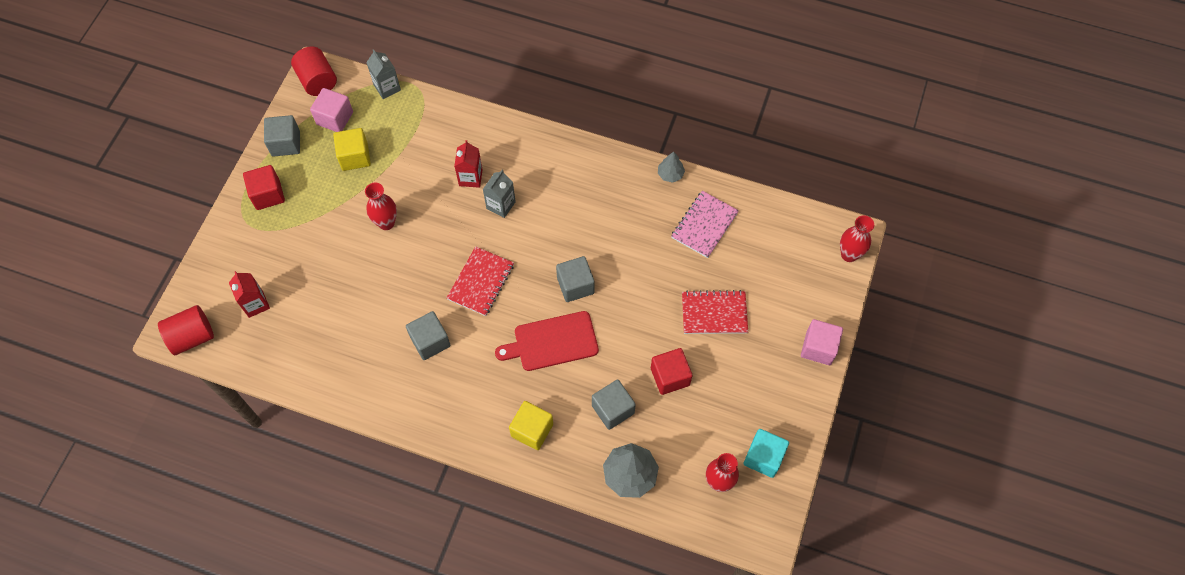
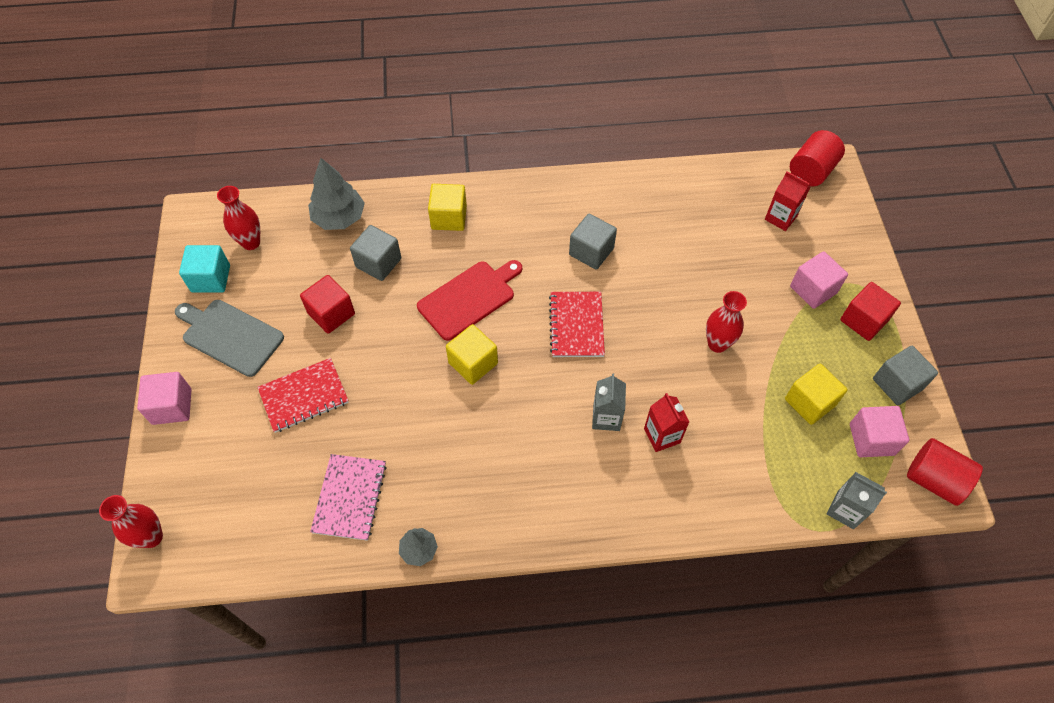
camera: 155 degrees right, 5 degrees down
(283, 233) = (813, 289): none -> pink cube
(575, 285) = (473, 363): grey cube -> yellow cube
(759, 391) = (230, 336): none -> grey cutting board

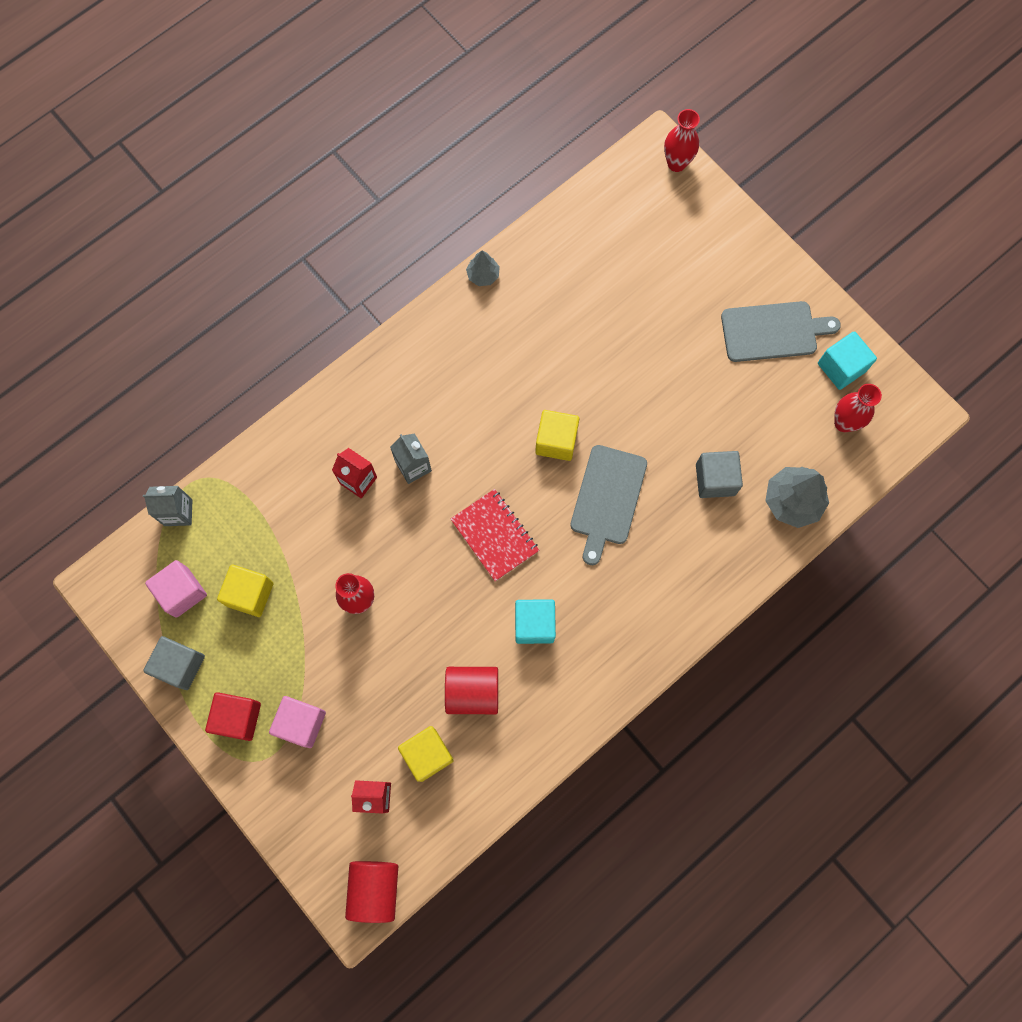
camera: 145 degrees right, 15 degrees up
(172, 406) = (758, 251): pink cube -> none
(304, 396) = (666, 324): red notebook -> none
(331, 313) = (711, 405): red cube -> none
(349, 497) = (563, 276): pink notebook -> none
(449, 217) = (694, 571): yellow cube -> yellow cube (427, 754)
(469, 298) = (607, 499): red cutting board -> grey cutting board
(591, 251) = (534, 624): grey cube -> turquoise cube
(934, 479) = (115, 587): red cylinder -> red cylinder (472, 692)

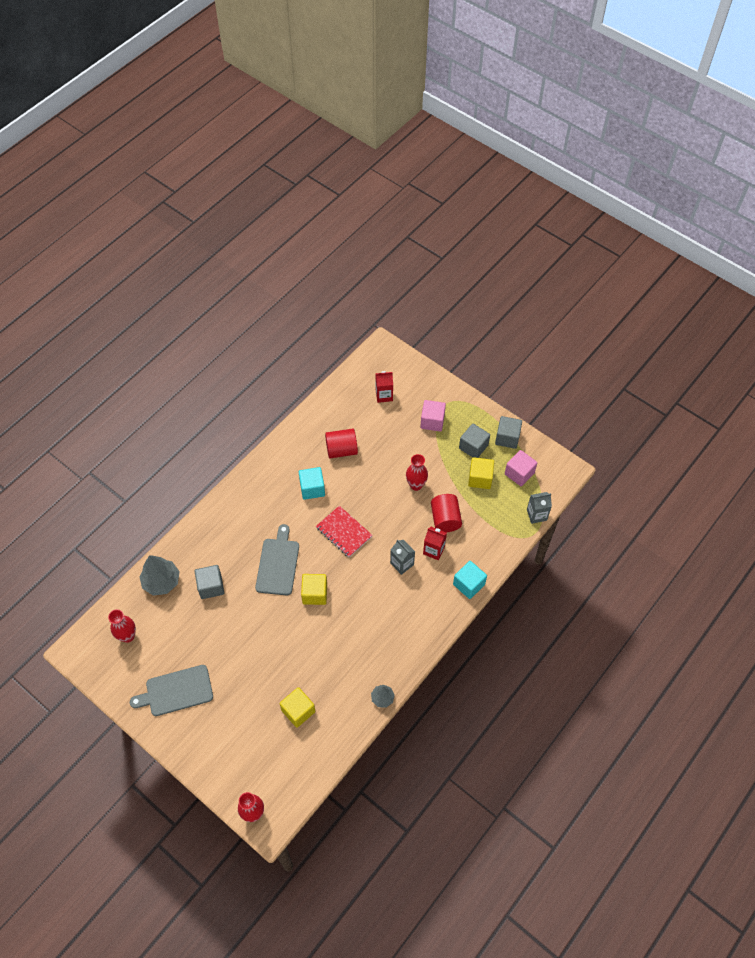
camera: 170 degrees right, 15 degrees down
(238, 718) = (467, 418): red cube -> none
(243, 657) = (473, 447): none -> grey cube
(374, 889) = (375, 357): red cylinder -> red cylinder (445, 519)
(427, 754) = (360, 417): yellow cube -> yellow cube (298, 711)
(841, 367) = (129, 673): turquoise cube -> turquoise cube (468, 584)

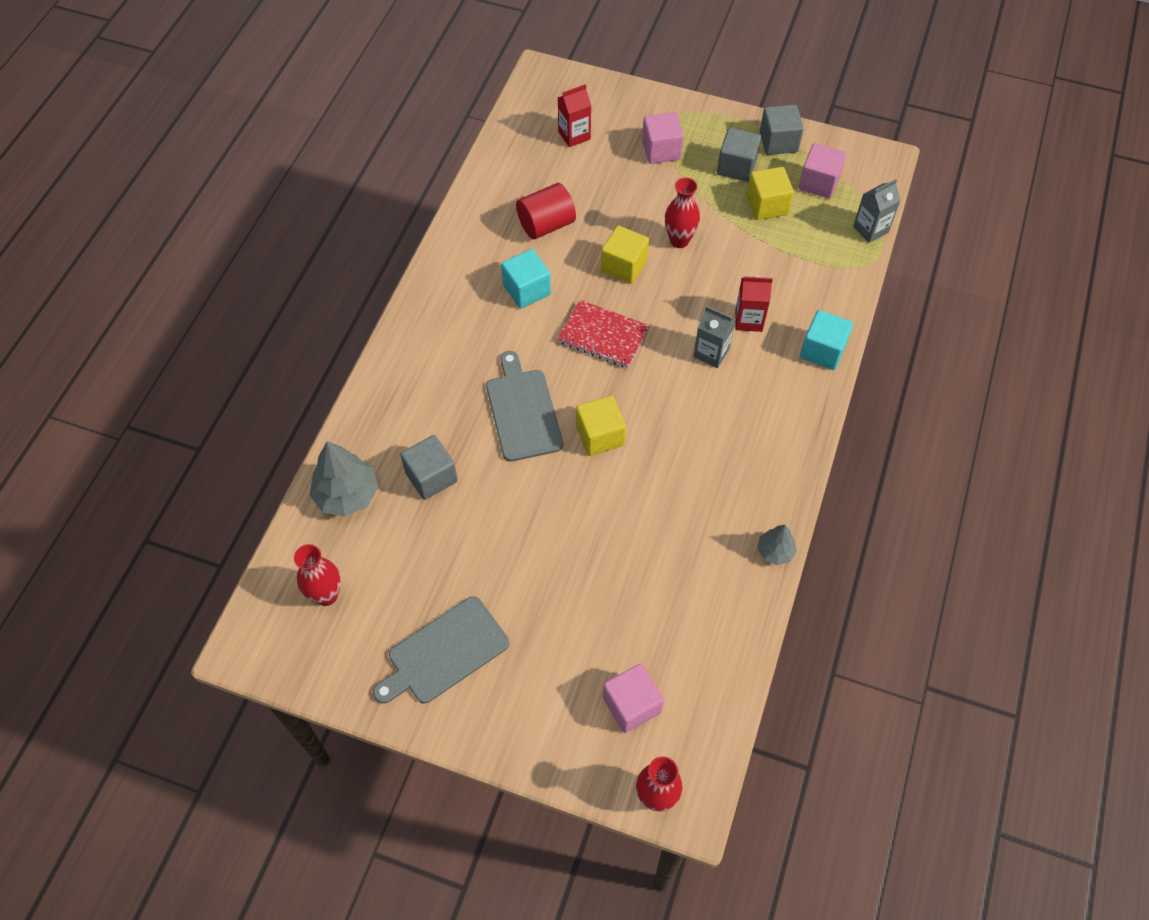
camera: 20 degrees left, 0 degrees up
(263, 757) = (631, 705): none -> pink cube
(298, 711) = (655, 615): yellow cube -> yellow cube (624, 266)
(445, 519) = (744, 273): red cylinder -> none

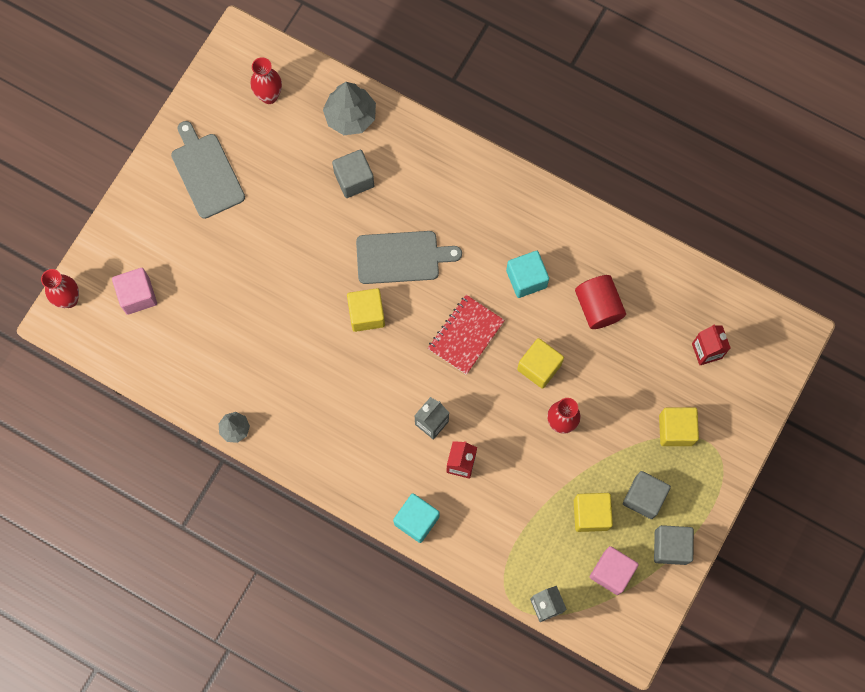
camera: 100 degrees right, 15 degrees up
(661, 150) = (676, 430): pink cube -> yellow cube

